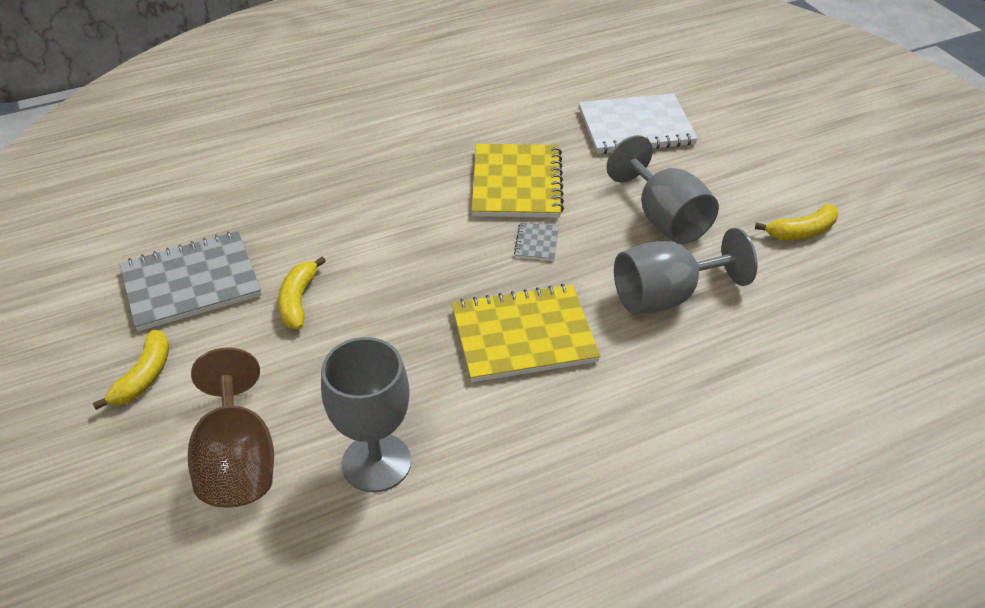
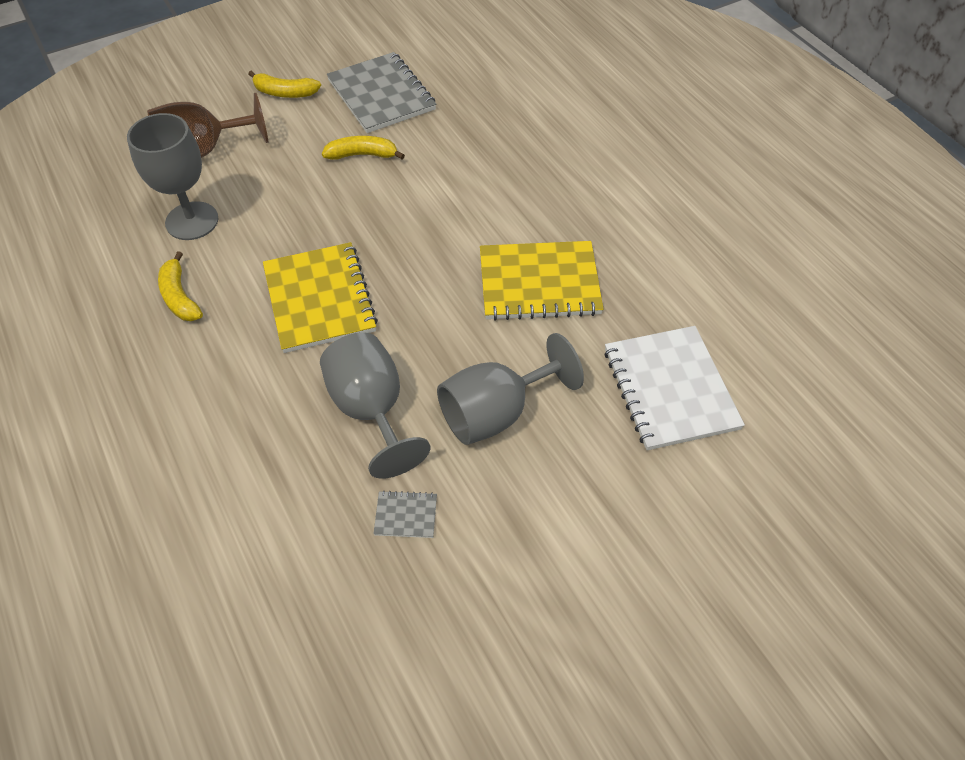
camera: 85 degrees right, 10 degrees up
(536, 243) = (446, 303): grey notebook -> grey notebook (406, 515)
(801, 232) = (488, 555): yellow banana -> yellow banana (180, 297)

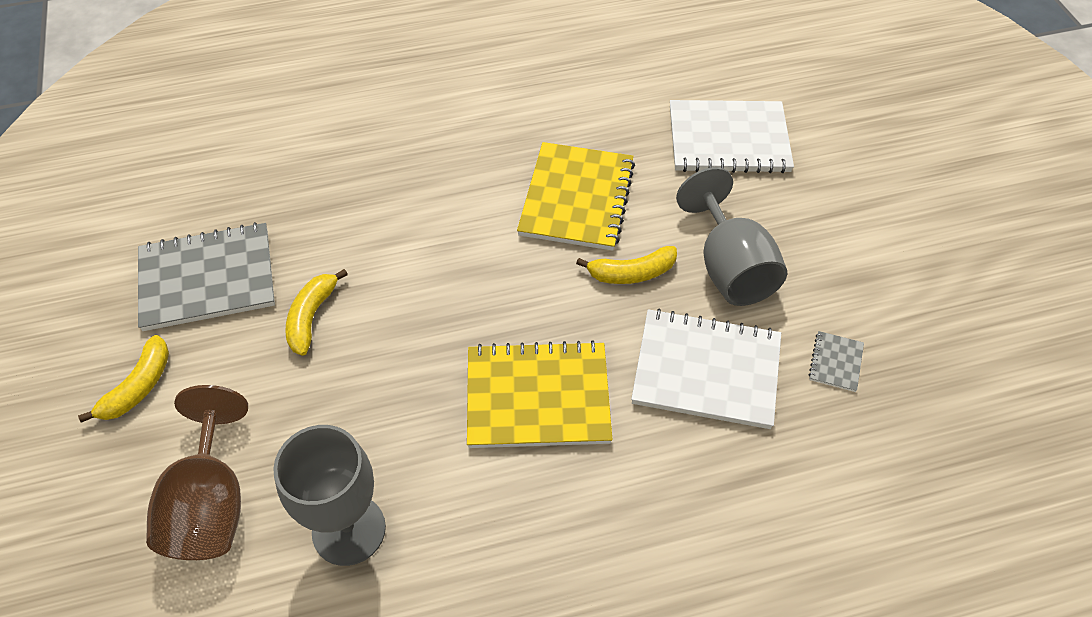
camera: 75 degrees left, 0 degrees up
(180, 297) = (484, 555): yellow banana -> yellow banana (631, 273)
(371, 410) = (706, 370): grey goblet -> white notebook

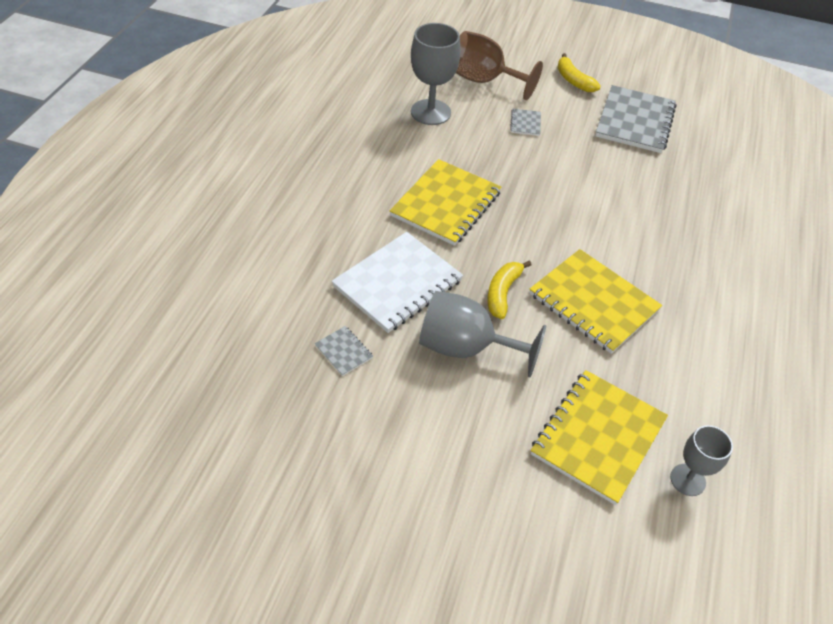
camera: 120 degrees right, 5 degrees down
(295, 395) = (525, 123): none -> grey notebook
(311, 317) = (576, 146): yellow banana -> none
(712, 78) = (687, 480): none -> grey goblet
(728, 139) = (598, 437): white notebook -> yellow notebook

